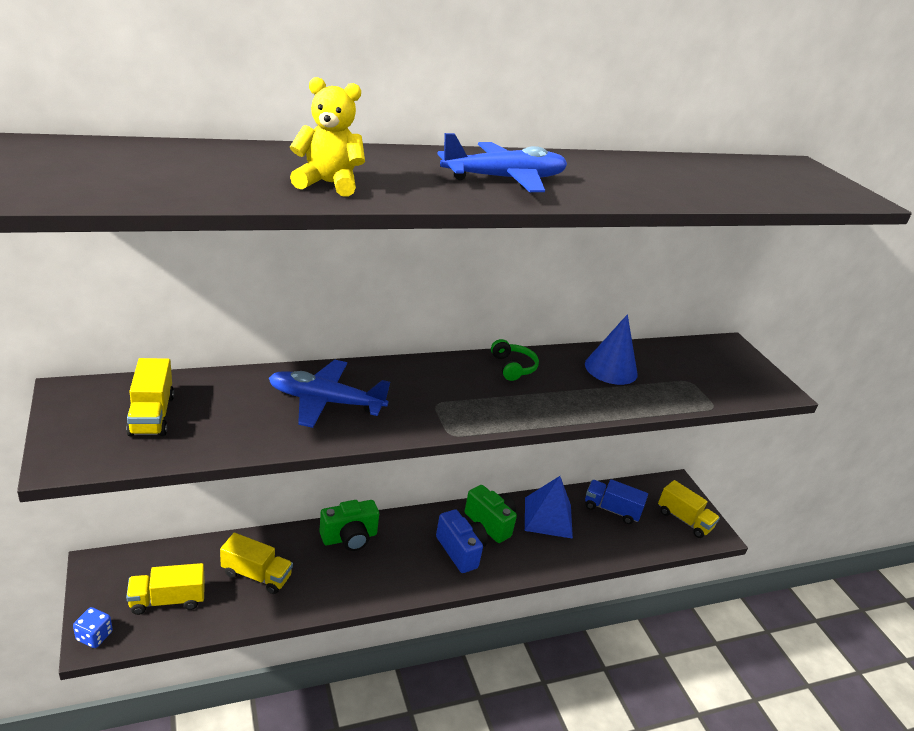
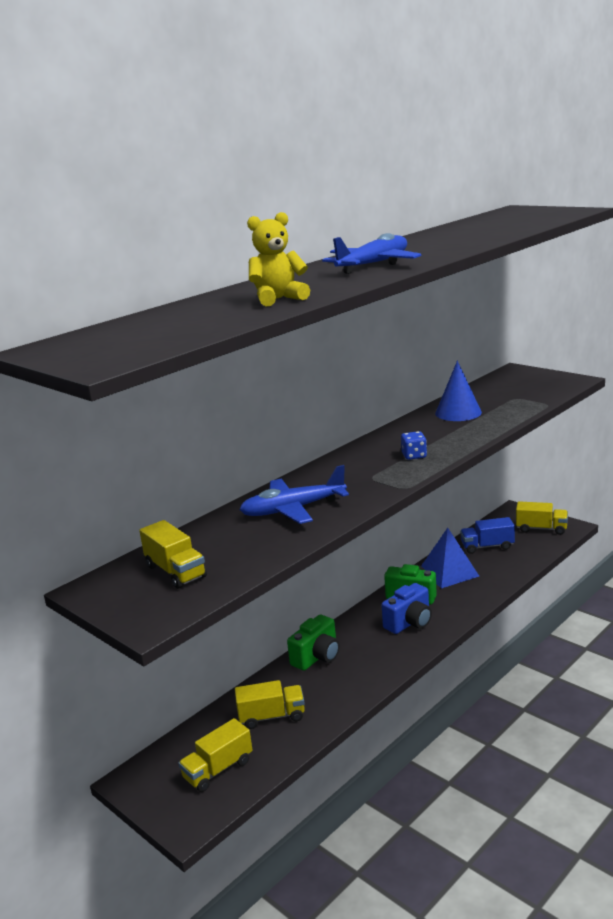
camera: 20 degrees left, 10 degrees down
(94, 636) = (184, 824): blue dice -> blue dice (414, 456)
(461, 551) = (409, 623): blue camera -> blue camera turned 105 degrees clockwise
(513, 367) = (393, 438): green headphones -> none

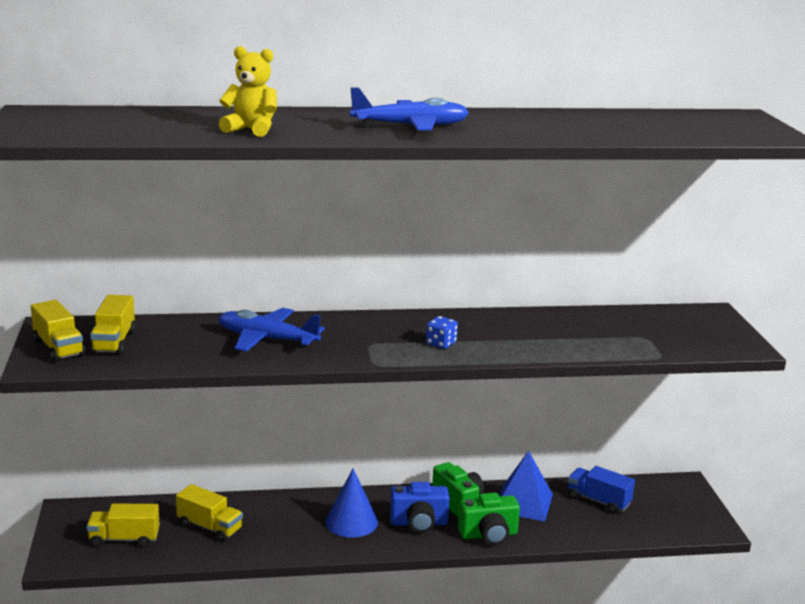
camera: 35 degrees right, 0 degrees up
(317, 657) = (307, 505): green camera -> green camera (488, 535)
(458, 412) = (563, 326): blue cone -> blue cone (351, 522)
(541, 529) = (682, 514): yellow truck -> yellow truck (58, 348)

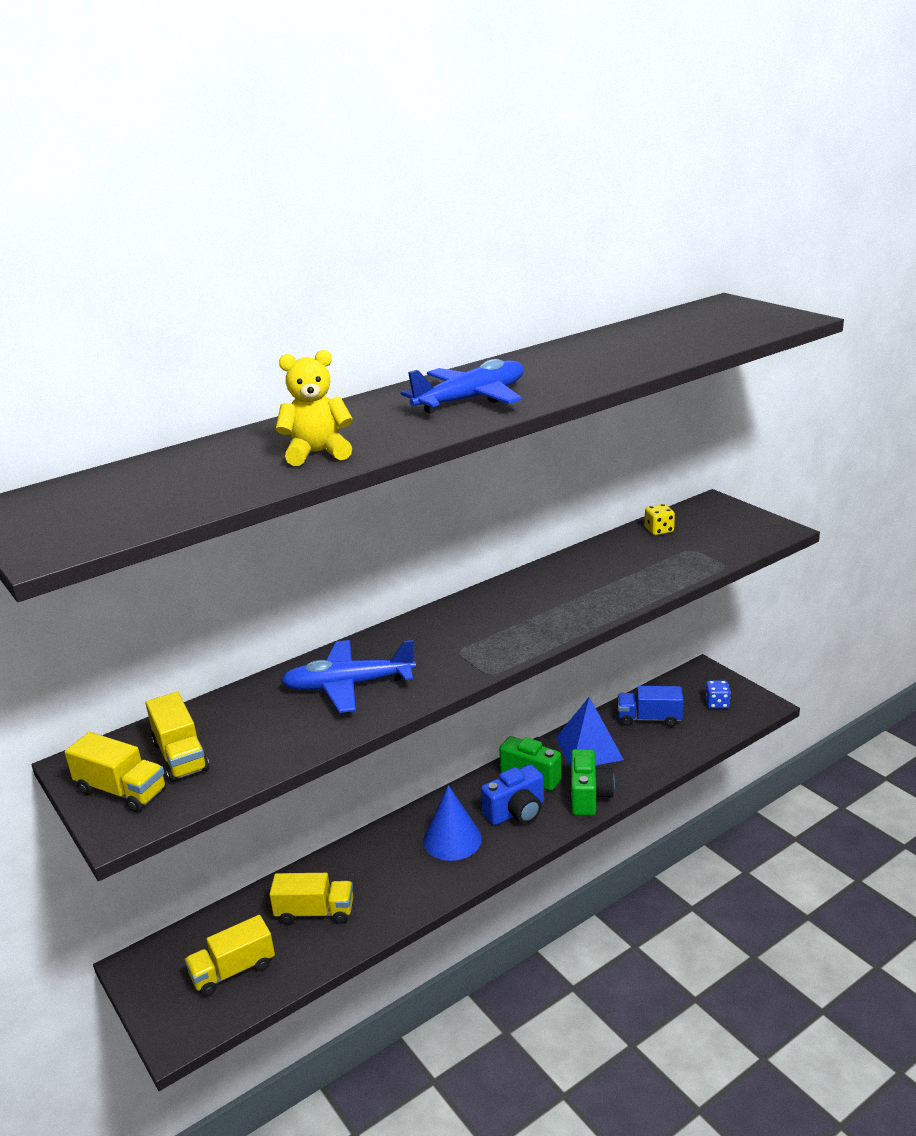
camera: 25 degrees left, 5 degrees up
(441, 343) = (524, 624): blue dice -> blue dice (717, 703)
(488, 535) = (589, 796): green camera -> green camera turned 45 degrees counterclockwise
(636, 317) = (659, 530): none -> yellow dice

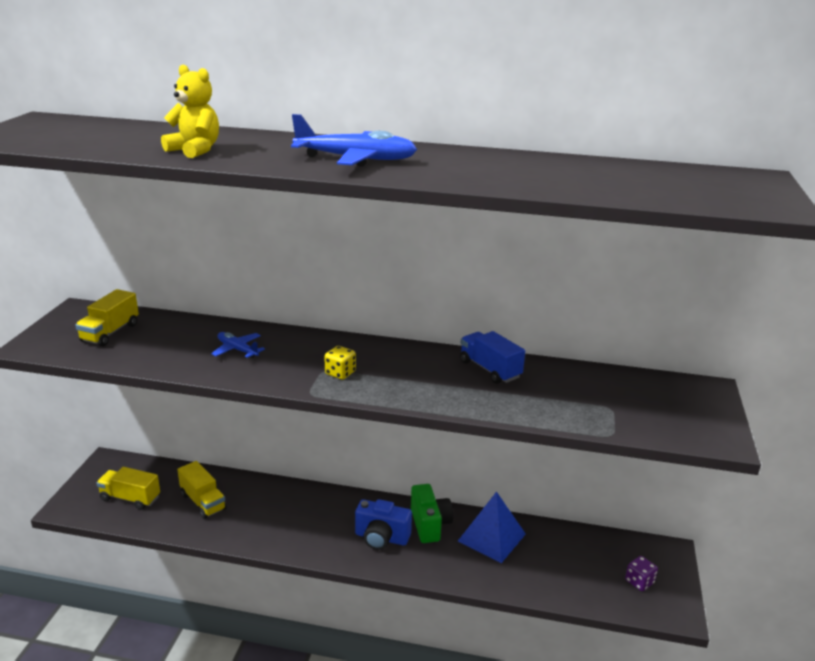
camera: 45 degrees right, 0 degrees up
(121, 791) = (62, 331): yellow truck -> none
(348, 685) = (237, 350): blue plane -> blue plane, size x0.58
(452, 839) = (323, 523): blue cone -> none
(589, 796) = (438, 566): green camera -> none
(649, 718) = (567, 551): blue truck -> blue truck (490, 369)
(659, 530) = (617, 381): yellow dice -> yellow dice (340, 373)
(717, 703) = (639, 582): blue dice -> purple dice

